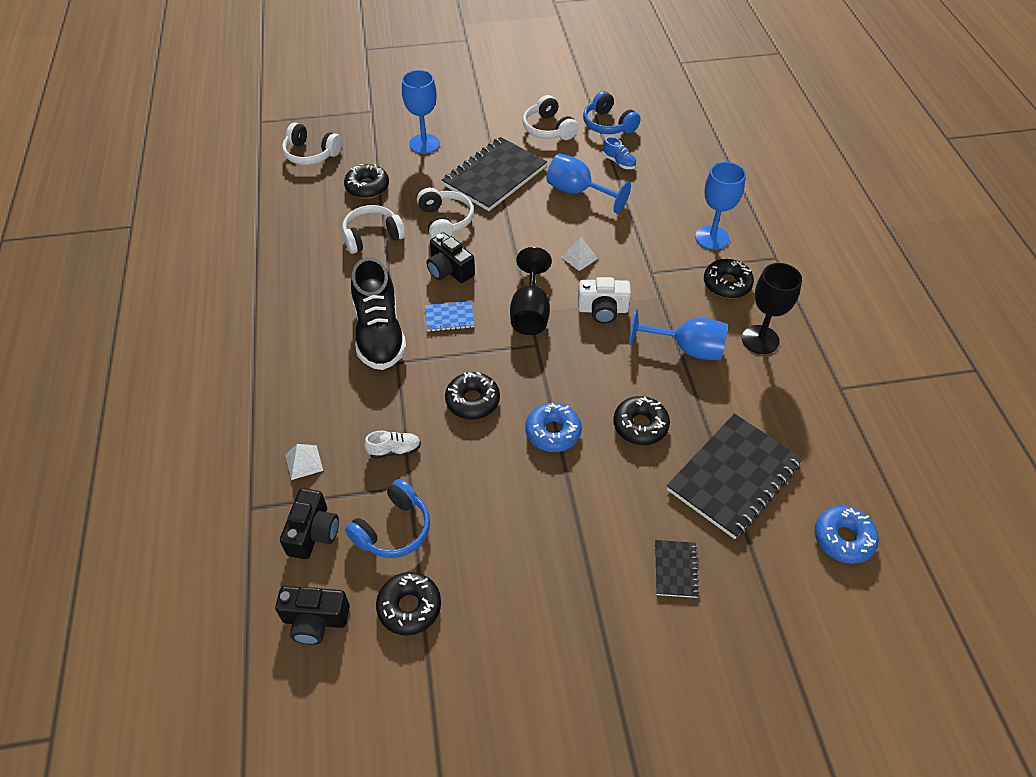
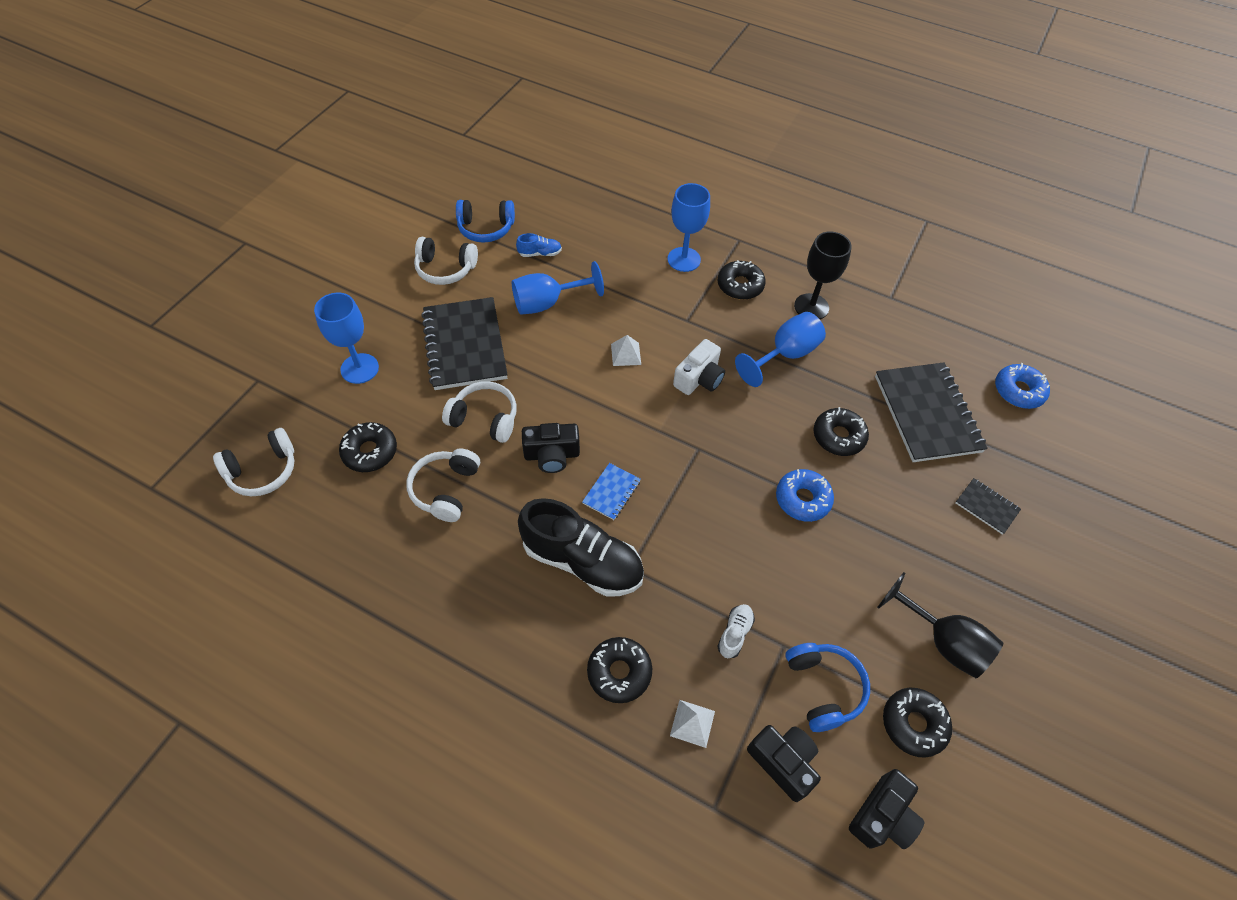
camera: 55 degrees left, 5 degrees up
(472, 401) = (724, 536): black donut -> black donut (619, 672)
(530, 312) = (658, 429): black goblet -> black goblet (943, 641)

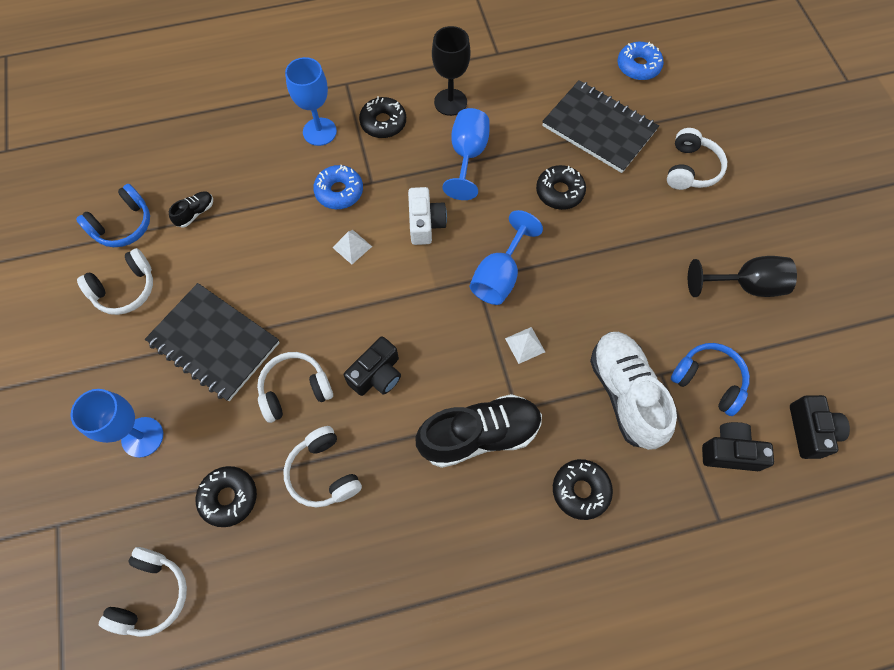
camera: 40 degrees left, 10 degrees up
(540, 253) = (195, 213): blue shoe -> black shoe
(547, 303) = (246, 252): blue goblet -> blue goblet (499, 276)
(611, 492) = (449, 365): blue notebook -> none
(692, 723) = (656, 479): white pyramid -> white pyramid (525, 345)
(734, 633) = (625, 394): white shoe -> white shoe, size x2.32
(802, 499) = (579, 259): blue donut -> blue donut (339, 191)
(913, 724) = (776, 356): black donut -> none
(986, 507) = (690, 169): black notebook -> white headphones

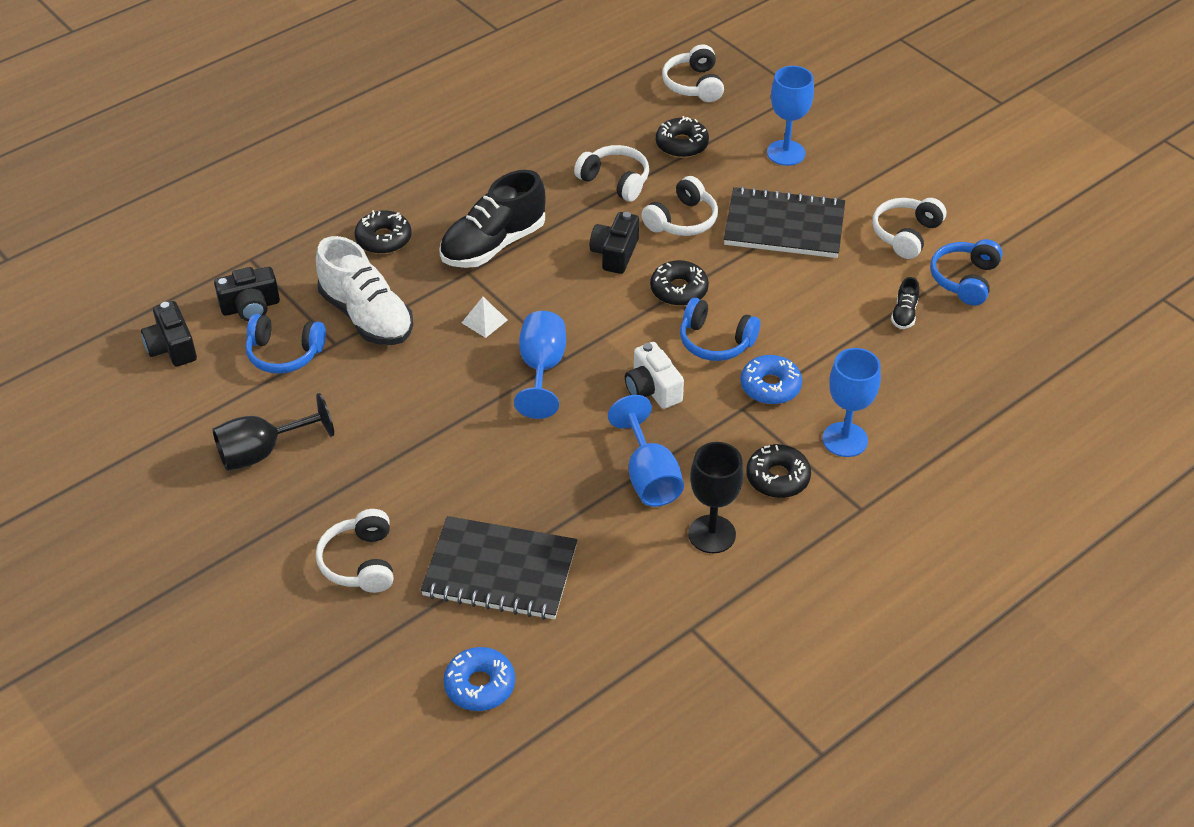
camera: 155 degrees right, 20 degrees down
(352, 247) = (715, 341): white pyramid -> blue headphones
(559, 192) = (516, 476): black donut -> black donut (679, 290)

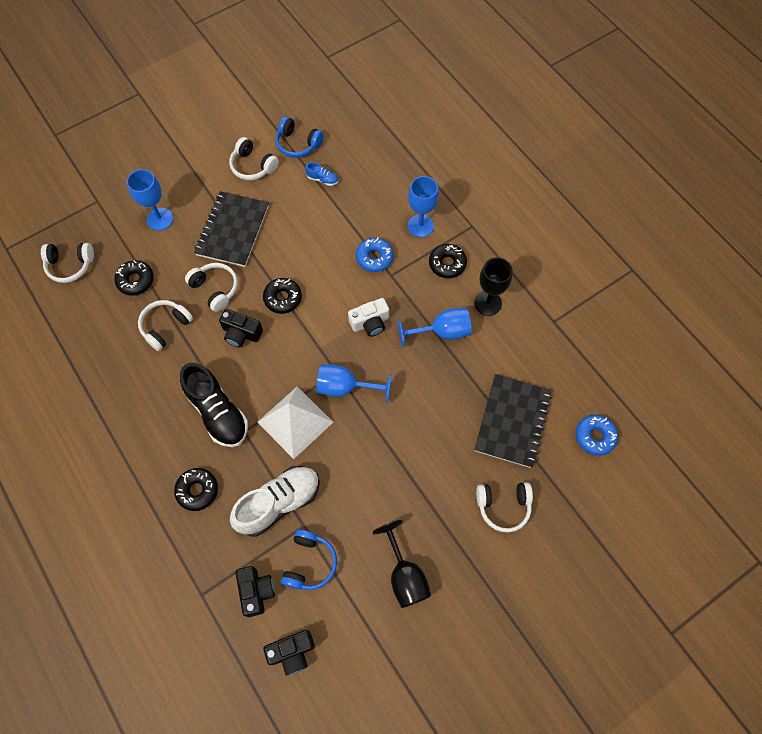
camera: 85 degrees left, 20 degrees up
(484, 321) = (295, 421): white pyramid -> white pyramid, size x2.36
(715, 341) = (332, 282): blue headphones -> none
(904, 314) = (322, 179): black shoe -> blue shoe

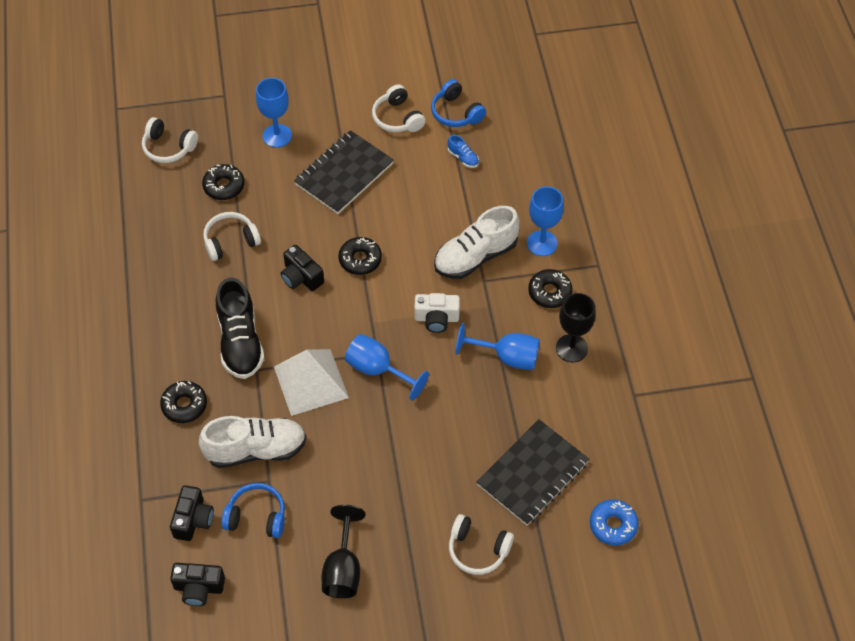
camera: 25 degrees right, 10 degrees down
(215, 289) = (297, 224): white headphones -> none
(309, 563) = (256, 517): blue headphones -> blue headphones turned 120 degrees counterclockwise
(374, 258) = (475, 256): blue donut -> white shoe

